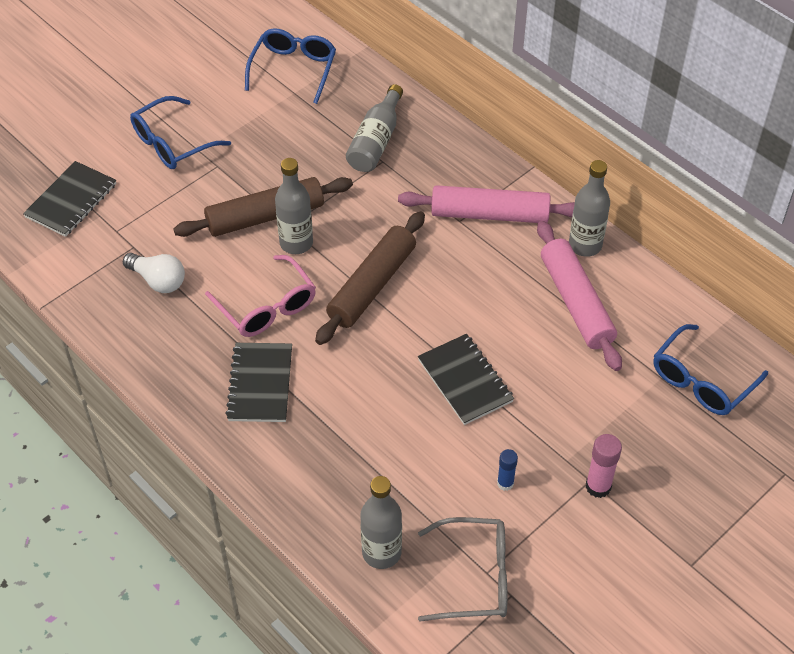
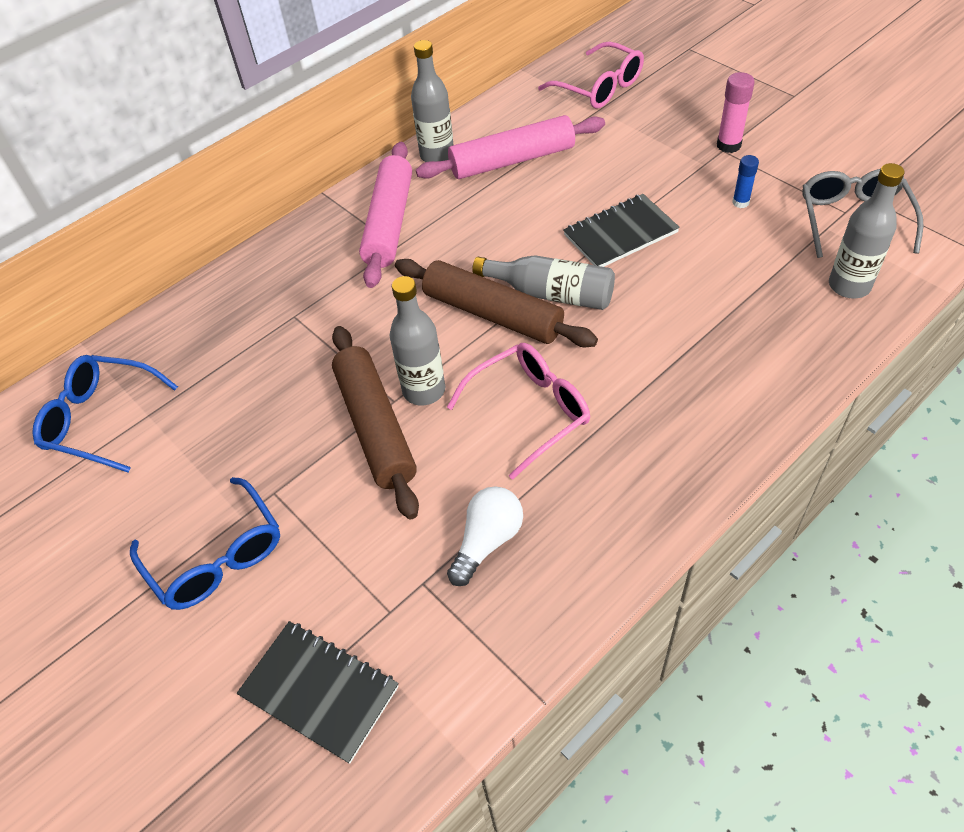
camera: 85 degrees left, 0 degrees up
(260, 384) = (650, 407): black notebook -> none
(376, 141) = (258, 324): grey bottle -> grey bottle (551, 294)
(701, 381) = (599, 88): blue glasses -> pink glasses

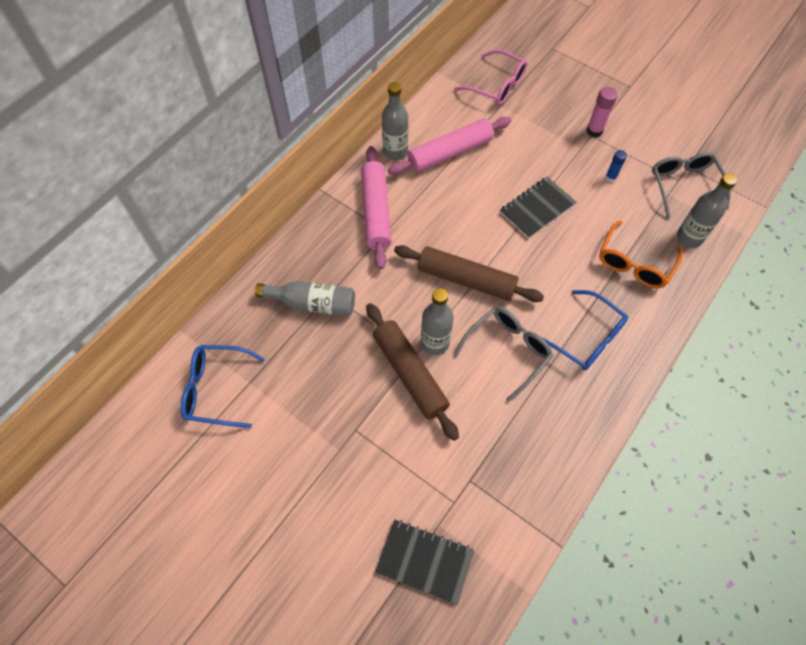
camera: 15 degrees left, 10 degrees up
(217, 557) = (331, 481): blue glasses -> blue glasses (586, 338)
(487, 541) = (503, 446): white light bulb -> none
(530, 411) = (508, 351): pink glasses -> grey glasses
(551, 294) = (501, 260): grey bottle -> grey bottle (312, 303)
(754, 313) = (634, 263): none -> orange glasses

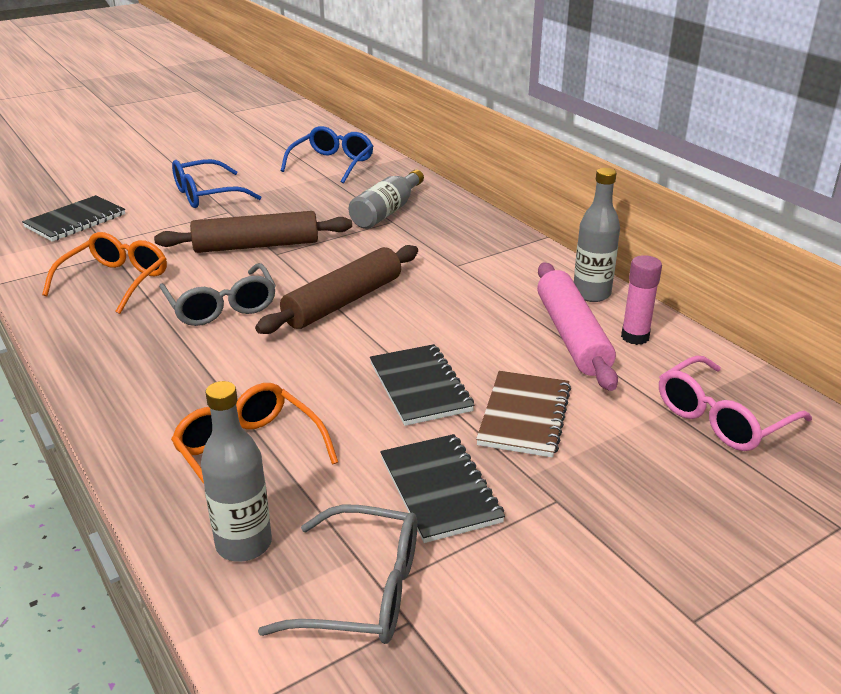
camera: 110 degrees right, 30 degrees down
(376, 212) = (491, 263): pink rolling pin -> none
(435, 343) = (278, 265): grey bottle -> none
(509, 447) = (116, 281): none -> orange glasses
(537, 159) = (524, 416): none -> brown notebook
(586, 338) = (179, 367): blue glasses -> blue glasses (206, 195)
(594, 131) = (566, 508): pink glue stick -> pink glue stick (635, 337)
(610, 177) = (439, 489): blue glue stick -> black notebook

